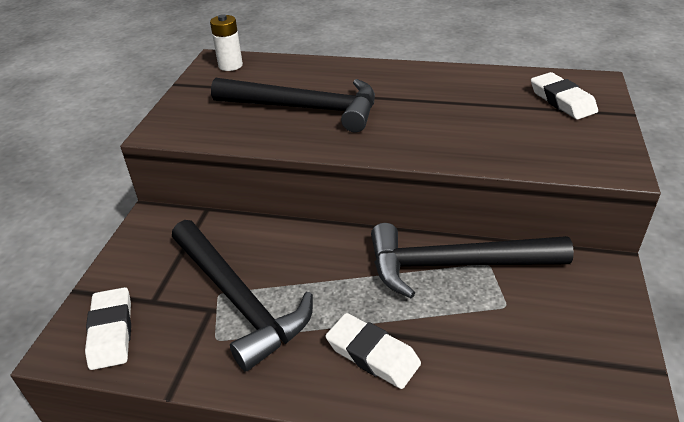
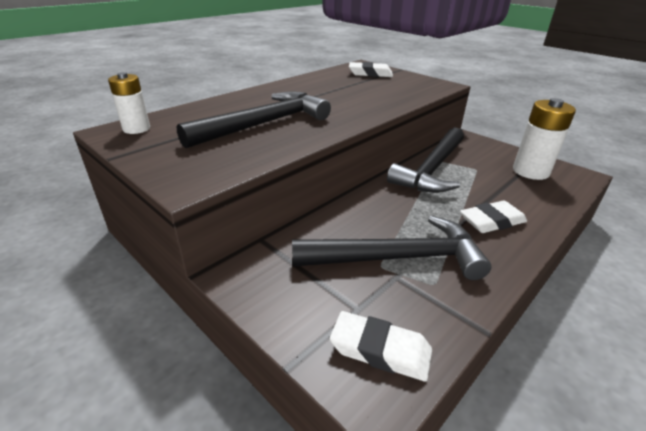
camera: 60 degrees left, 5 degrees down
(568, 367) = (530, 171): none -> white battery

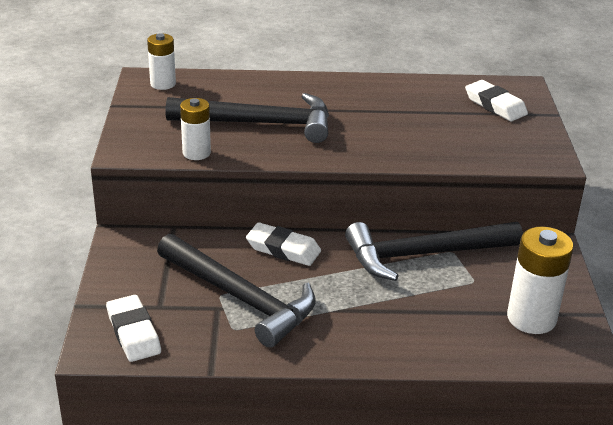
camera: 45 degrees right, 0 degrees up
(254, 158) = (196, 153): none -> white battery
(492, 221) = (373, 326): white eraser -> white eraser (283, 249)

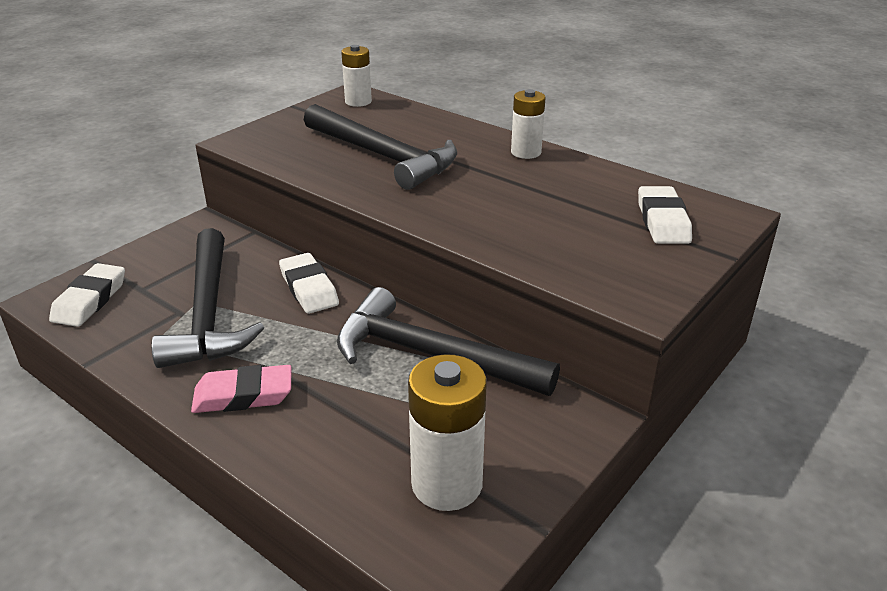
camera: 40 degrees right, 0 degrees up
(196, 153) = (288, 161): white battery -> white battery (526, 152)
(351, 334) = (243, 395): none -> pink eraser

